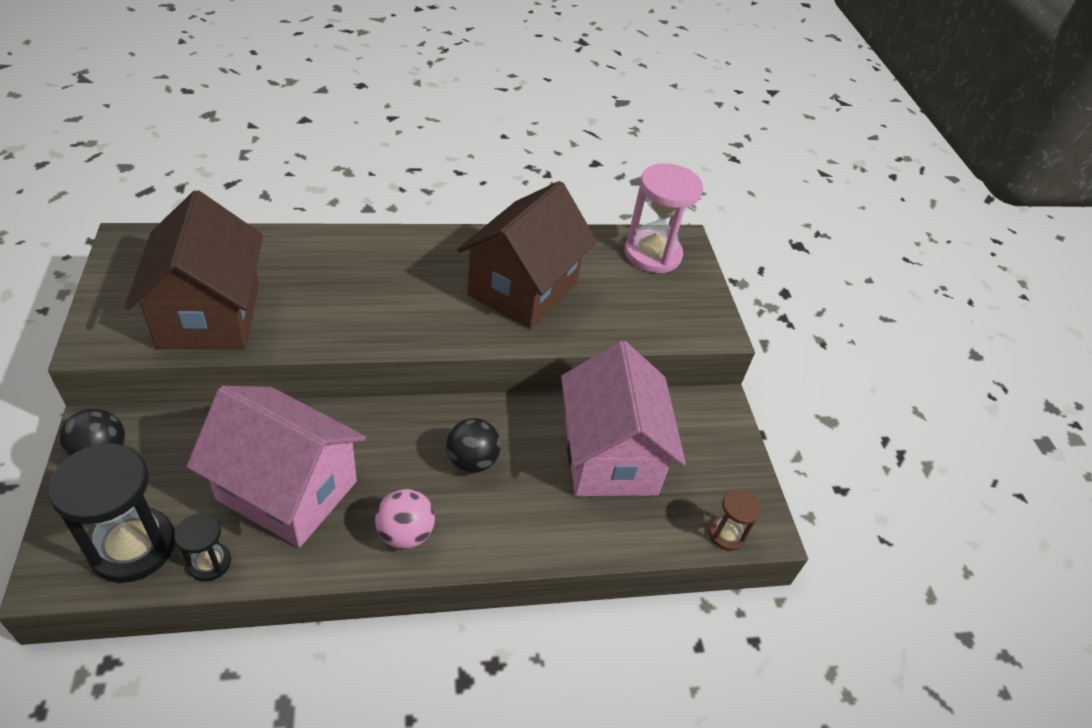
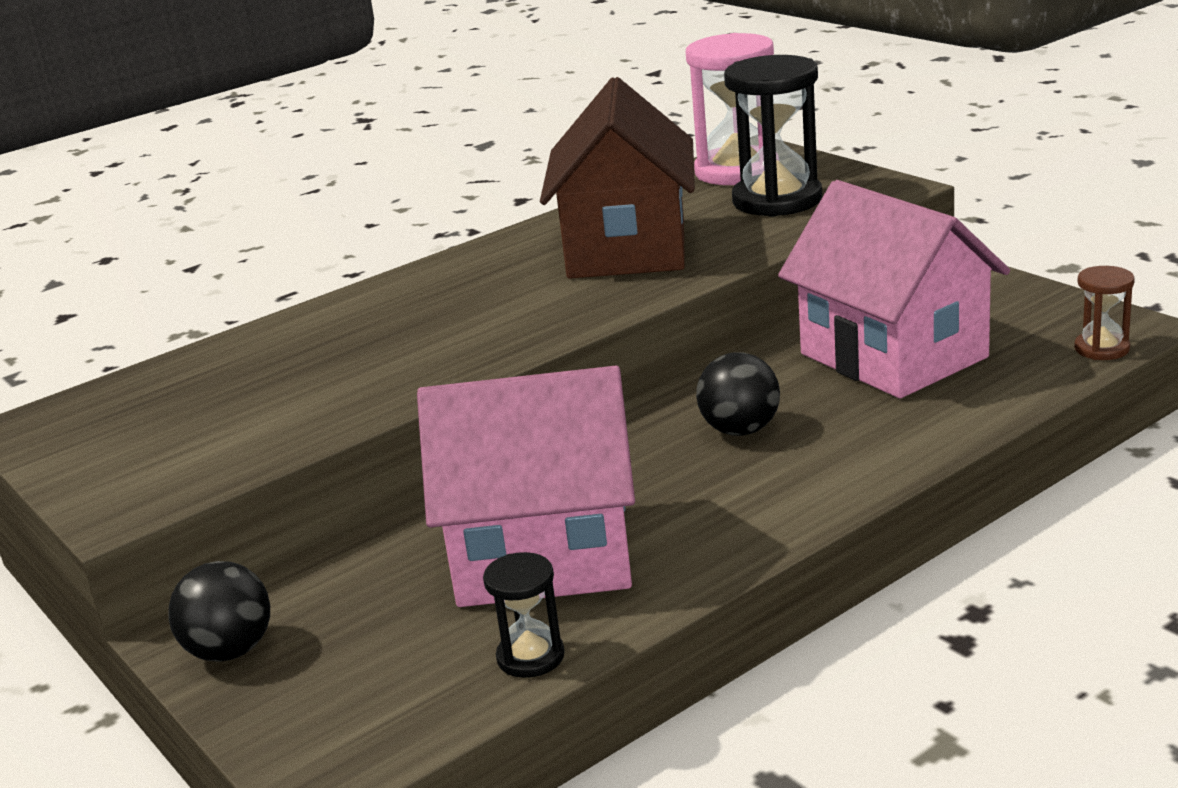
camera: 20 degrees left, 20 degrees down
(133, 547) = (402, 697): black hourglass -> black hourglass (777, 200)
(210, 315) = (251, 425): brown house -> none
(405, 533) = (746, 516): pink ball -> none

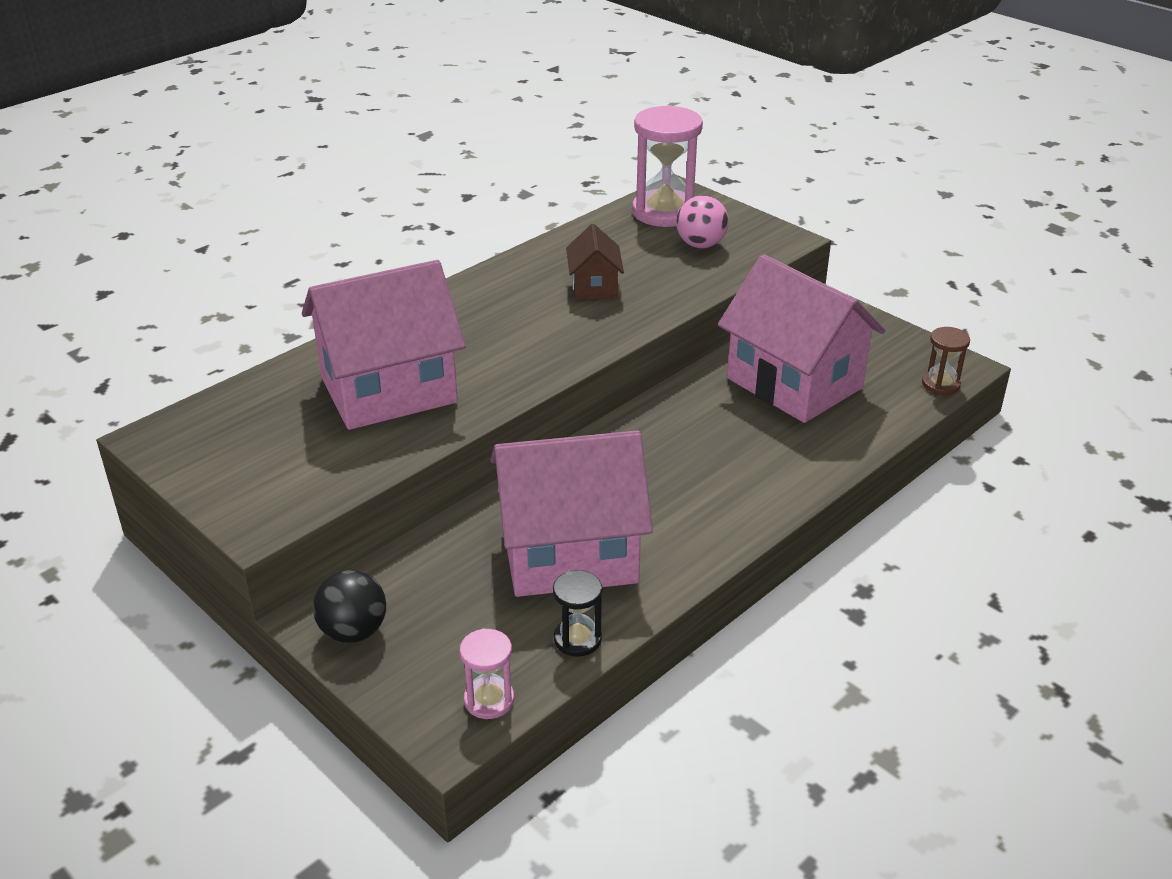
camera: 10 degrees left, 10 degrees up
(332, 365) = (388, 390): none -> pink house
(389, 732) = (489, 700): none -> pink hourglass
(627, 249) = (594, 287): brown house -> brown house, size x0.48
(740, 430) = (693, 446): black ball -> none
(777, 200) = (701, 245): black hourglass -> pink ball

